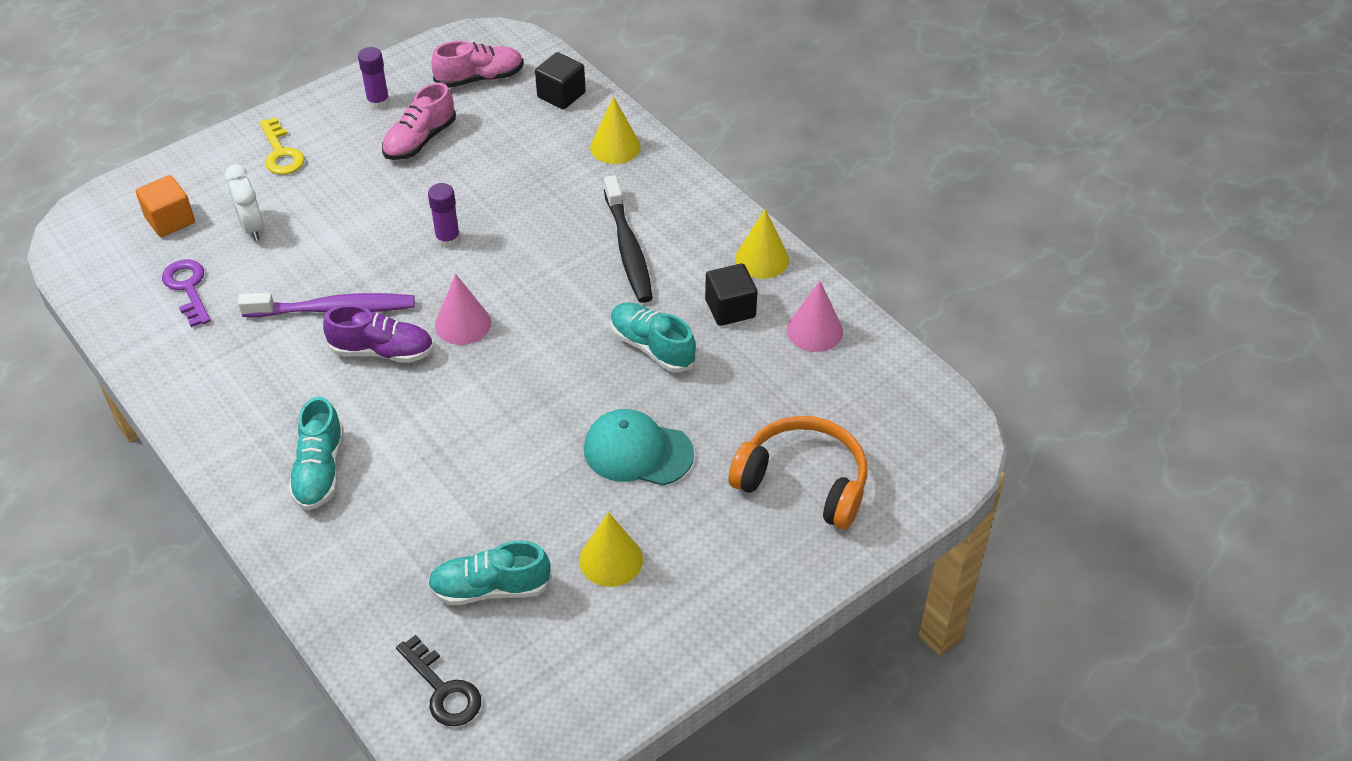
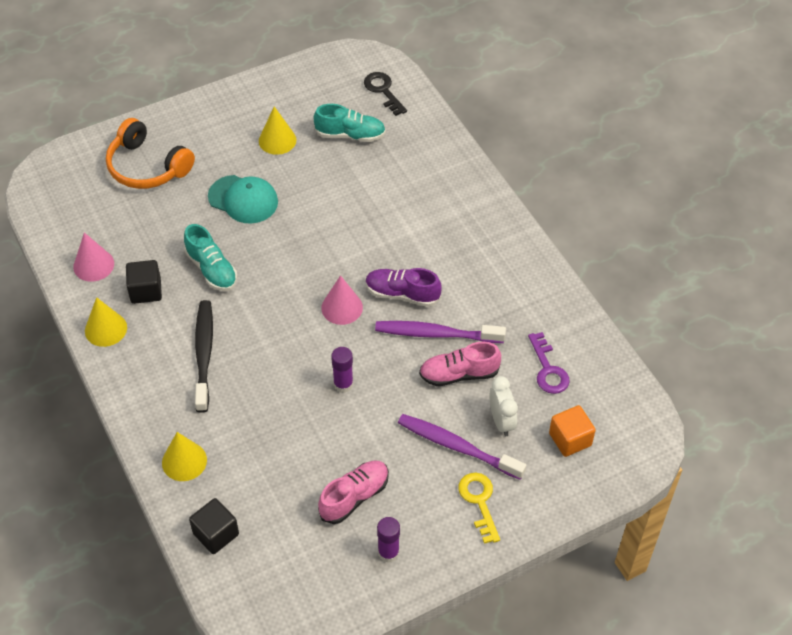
camera: 170 degrees left, 5 degrees up
(305, 197) = (457, 447): none -> purple toothbrush
(320, 470) = (448, 216): turquoise shoe -> none
(480, 78) = (288, 570): pink shoe -> pink shoe (459, 374)

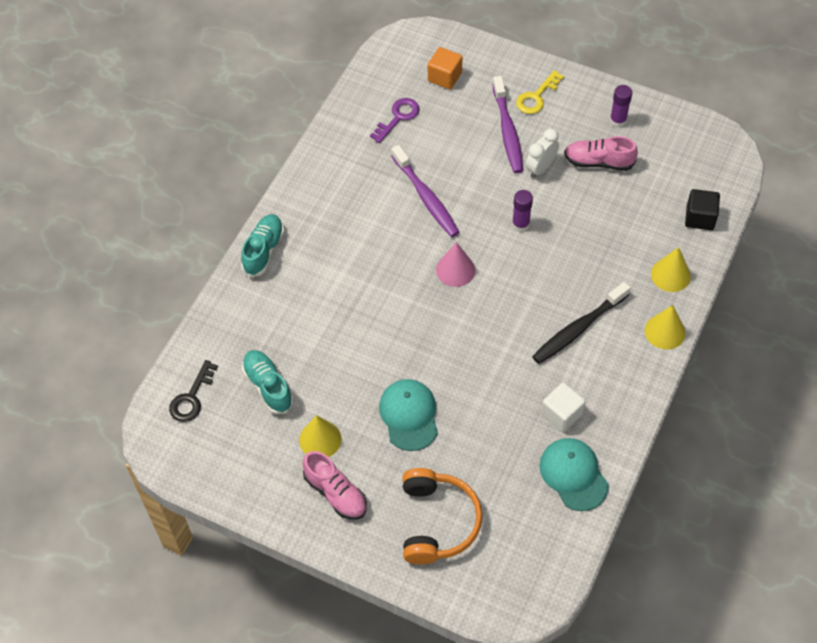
camera: 125 degrees left, 5 degrees up
(93, 265) = (573, 475): pink cone -> turquoise cap
(106, 329) = (620, 413): yellow cone -> yellow cone (665, 331)
(146, 291) = (561, 414): black cube -> white cube
(211, 269) = (499, 383): turquoise shoe -> turquoise shoe (263, 250)
(402, 294) = (408, 240): purple shoe -> none
(459, 374) = (448, 164): pink shoe -> pink shoe (335, 493)
(501, 421) = (465, 119): white clock -> white clock (540, 168)

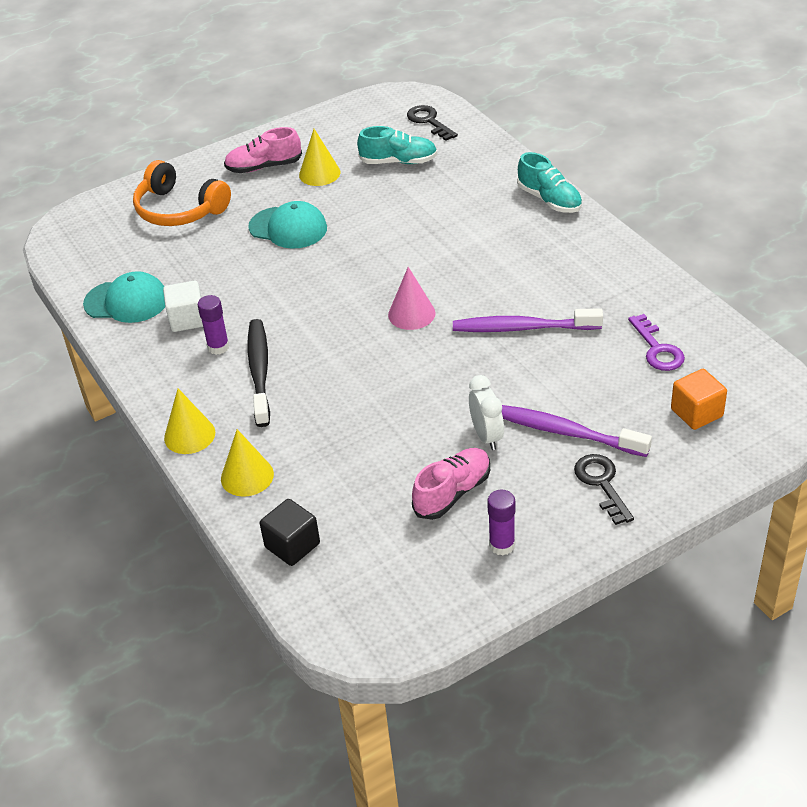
camera: 125 degrees right, 15 degrees down
(520, 224) = (423, 385): purple glue stick -> purple glue stick (218, 347)
(536, 97) = (601, 484): yellow key -> black key

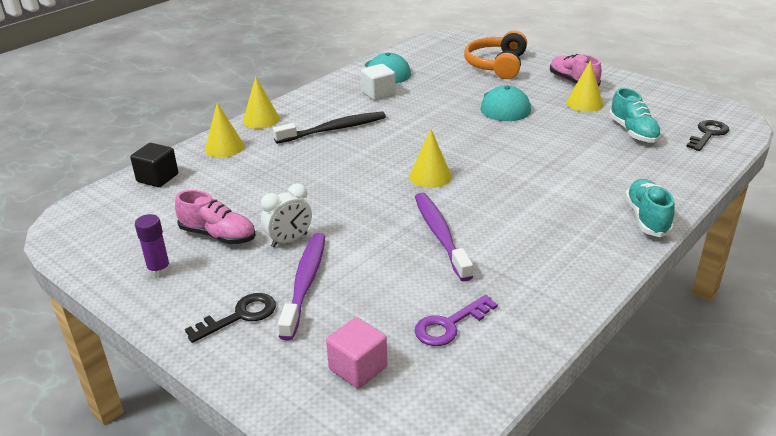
camera: 70 degrees right, 10 degrees down
(218, 347) = (354, 110): purple glue stick -> none
(411, 314) = (430, 176): pink cone -> yellow cone
(549, 200) = (647, 218): turquoise shoe -> turquoise shoe turned 150 degrees clockwise
(696, 413) = (358, 368): orange cube -> pink cube

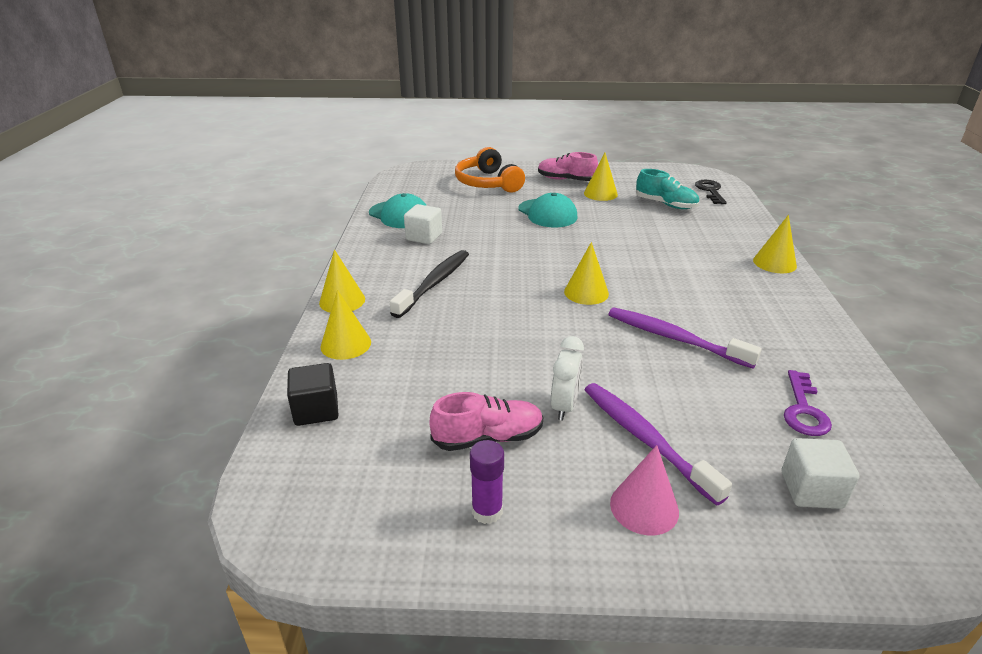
camera: 40 degrees left, 0 degrees up
(240, 316) = (644, 507): black key -> pink cone
(358, 368) = (811, 490): pink cube -> white cube
(647, 218) = (774, 263): turquoise shoe -> yellow cone

